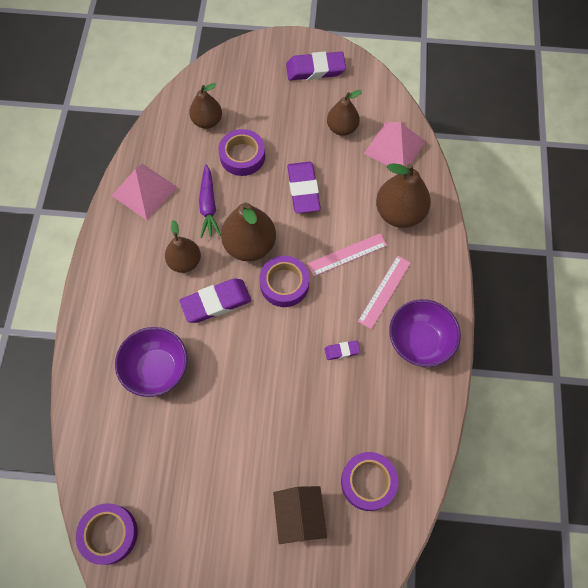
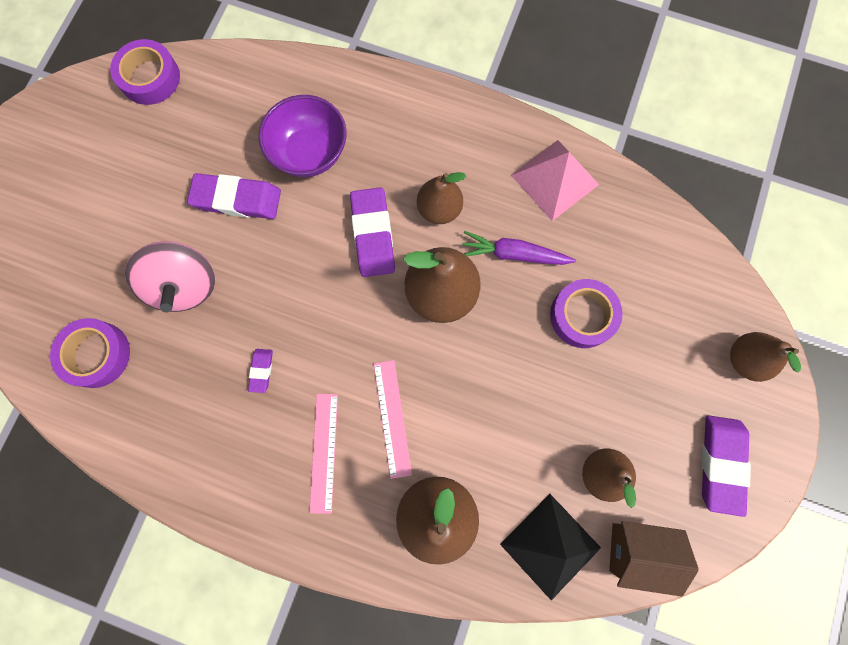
camera: 105 degrees right, 10 degrees up
(207, 121) = (651, 281): brown pear -> brown pear (744, 359)
(284, 284) = (373, 323): purple tape -> none
(293, 431) = (185, 286): none -> pink spinning top
(299, 516) = (91, 268): brown house -> brown house (637, 550)
(303, 189) = (508, 386): purple eraser -> purple eraser (237, 199)
(384, 291) = (324, 452): pink ruler -> pink ruler turned 45 degrees clockwise
(395, 147) = (550, 546): pink pyramid -> black pyramid
(419, 341) = (241, 476): purple bowl -> none

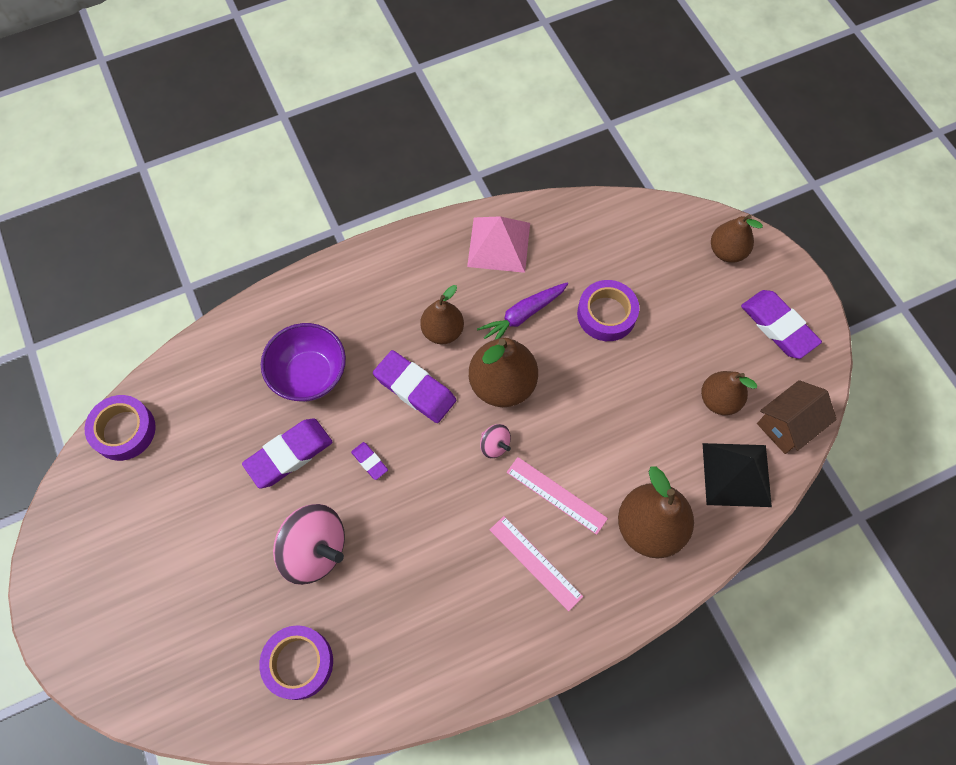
camera: 45 degrees left, 10 degrees down
(261, 371) = (434, 553): purple eraser -> purple eraser (370, 461)
(386, 334) = (494, 445): none -> pink spinning top

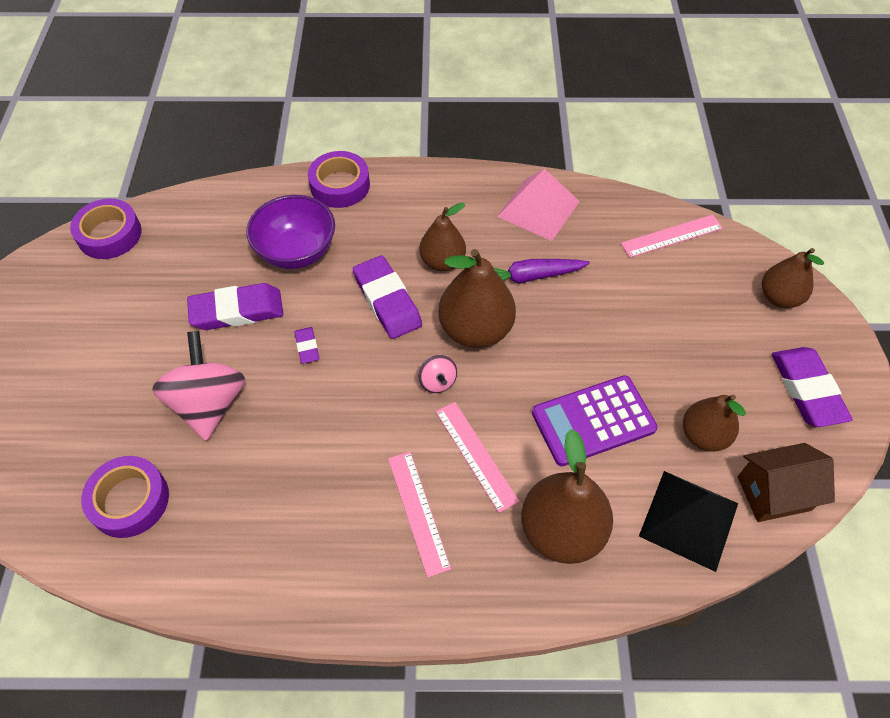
camera: 25 degrees right, 10 degrees down
(315, 550) = (209, 403): pink spinning top -> pink spinning top turned 150 degrees counterclockwise
(606, 314) = (617, 307): purple tape -> purple tape (340, 185)
(620, 227) = (671, 236): none -> pink ruler
(632, 424) = (593, 421): none -> purple calculator

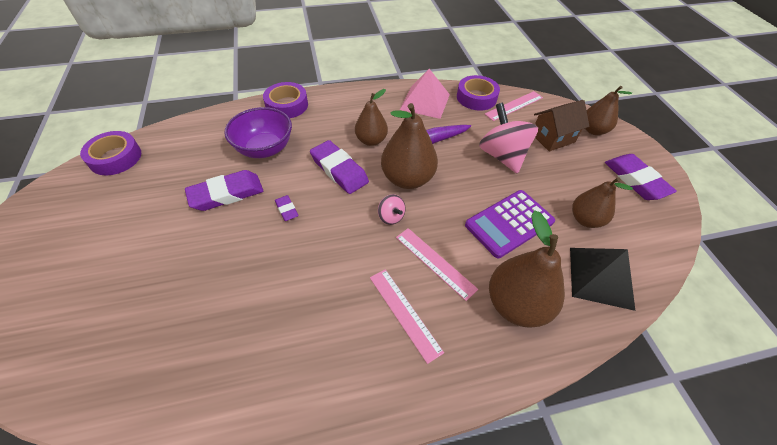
camera: 15 degrees left, 5 degrees down
(129, 500) = (156, 355): purple tape -> purple tape (476, 97)
(209, 403) = (215, 263): pink spinning top -> pink spinning top (502, 156)
(773, 493) = (647, 248): brown house -> brown house (553, 138)

